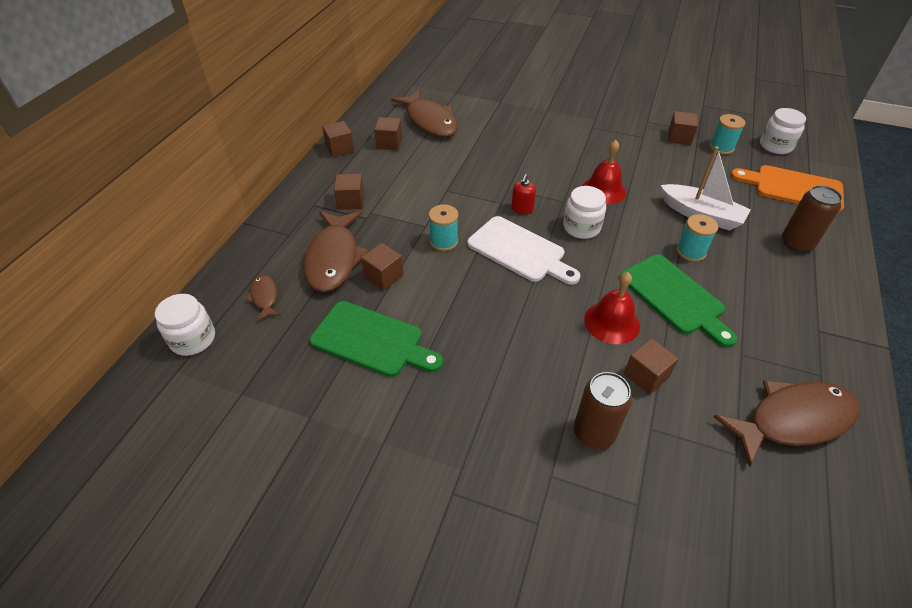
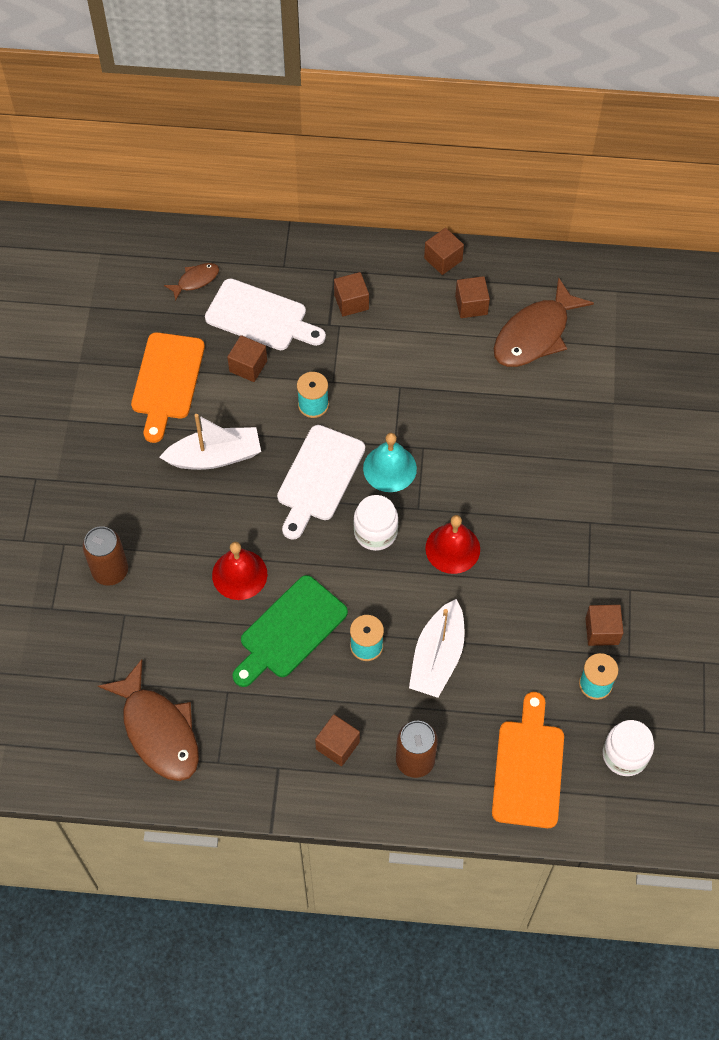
camera: 75 degrees right, 15 degrees up
(193, 339) = (135, 249): white jar -> none
(334, 258) = (260, 317): brown fish -> white cutting board
(372, 340) = (167, 381): green cutting board -> orange cutting board
(475, 318) = (215, 456): none -> white boat
(522, 209) = (390, 468): red soap dispenser -> turquoise bell
(646, 375) = (180, 608): brown cube -> brown cube (337, 745)

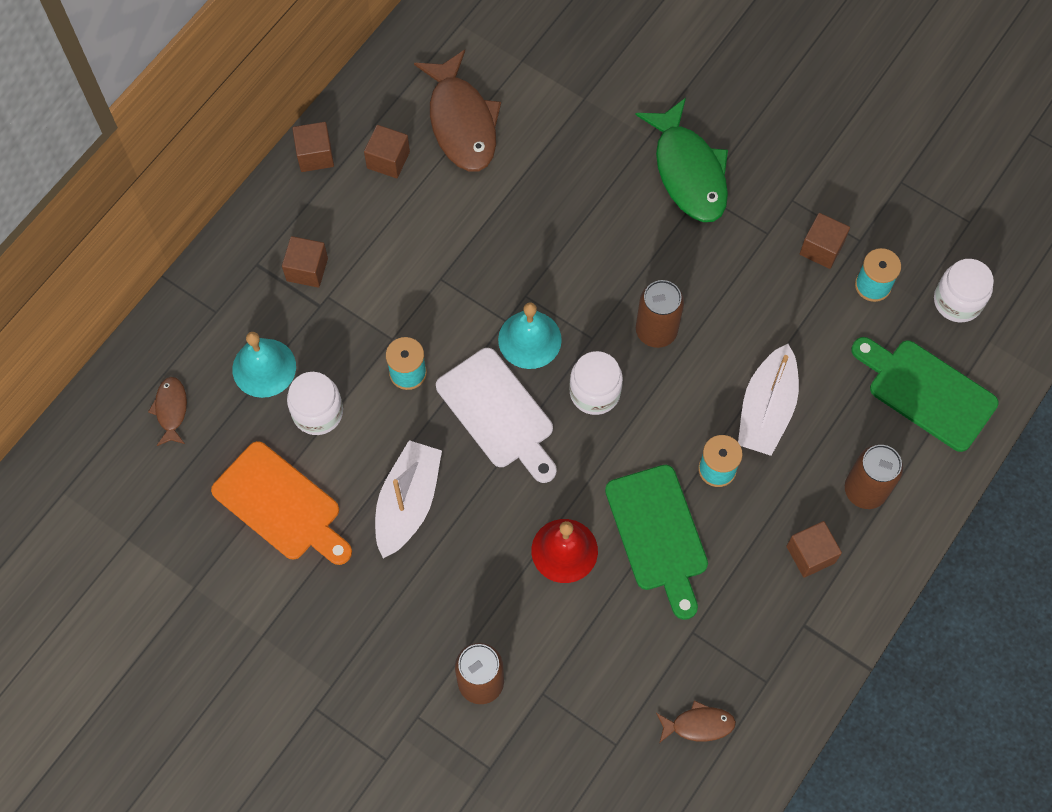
camera: 60 degrees left, 5 degrees up
(158, 730) = (698, 725): brown fish -> brown fish, size x0.49
(248, 366) = (318, 412): brown cube -> white jar
(260, 317) = (264, 367): white cutting board -> turquoise bell
(437, 657) = (766, 409): white boat -> white boat turned 60 degrees clockwise
(452, 548) = (656, 331): red bell -> brown can
(528, 768) = (926, 392): orange cutting board -> green cutting board
(602, 504) = (688, 171): none -> green fish

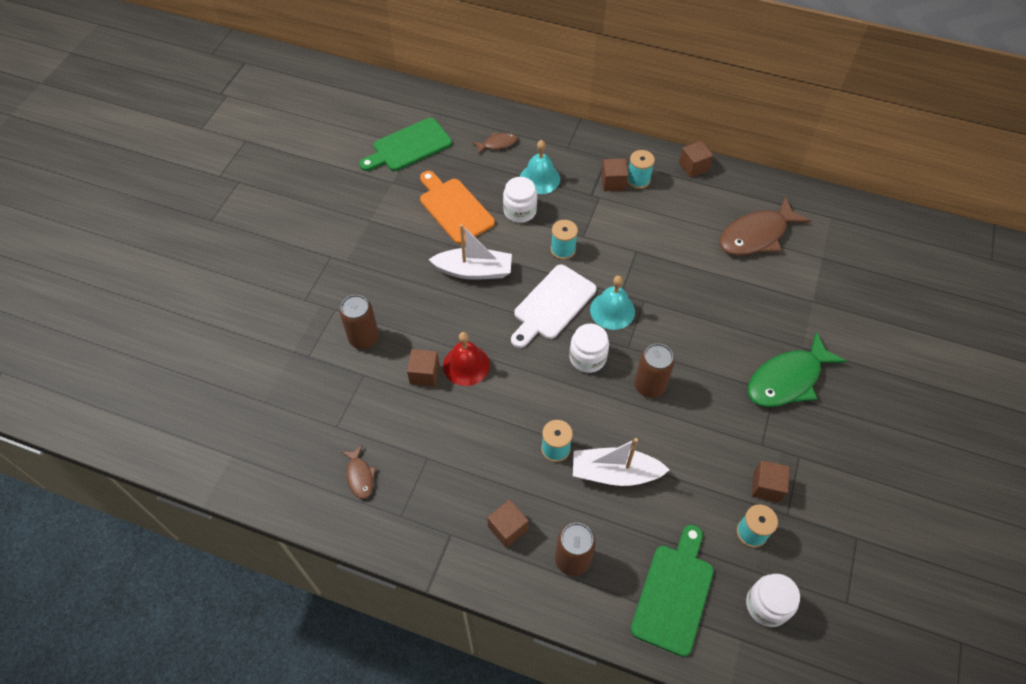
camera: 75 degrees right, 10 degrees down
(281, 504) = (454, 208): orange cutting board -> orange cutting board turned 120 degrees clockwise
(314, 235) = (638, 180): none -> turquoise spool
(388, 160) = (708, 203): brown cube -> brown cube (424, 374)
(658, 534) = (494, 420): green cutting board -> green cutting board (409, 147)

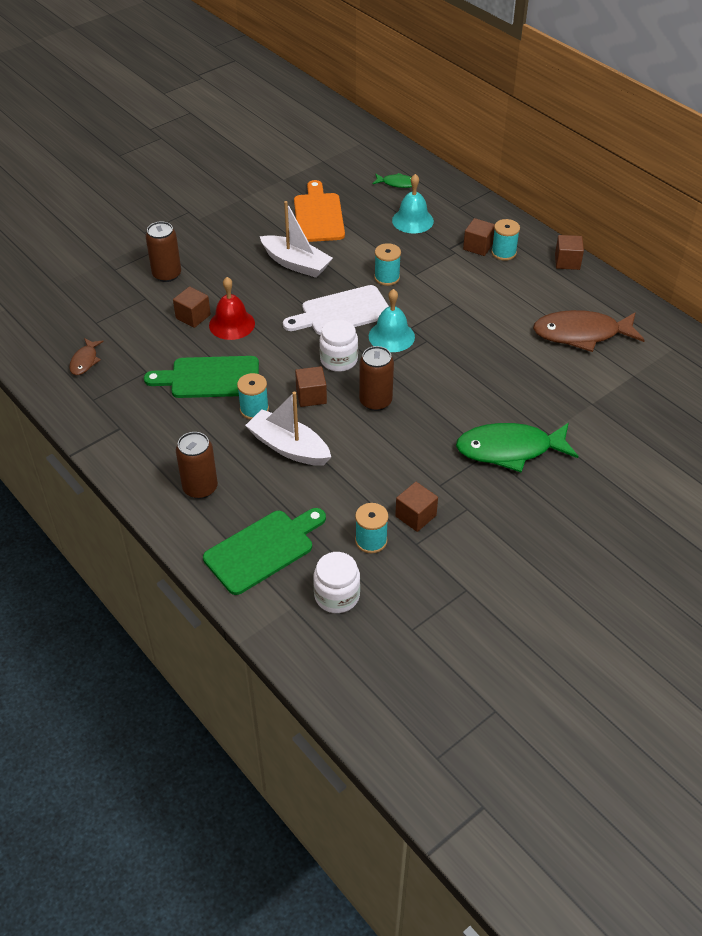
camera: 30 degrees right, 10 degrees down
(409, 147) = (318, 160): green cutting board -> green cutting board (210, 378)
(497, 144) = (397, 183): brown fish -> green fish
(507, 528) = (167, 444): brown cube -> brown cube (311, 396)
(520, 211) = (373, 237): white jar -> none

